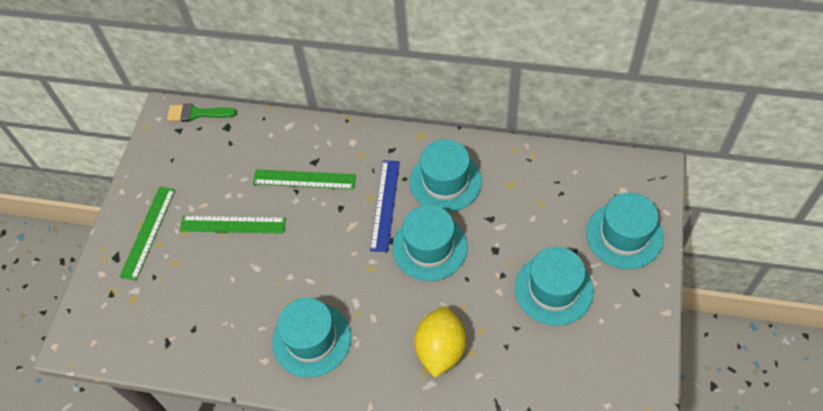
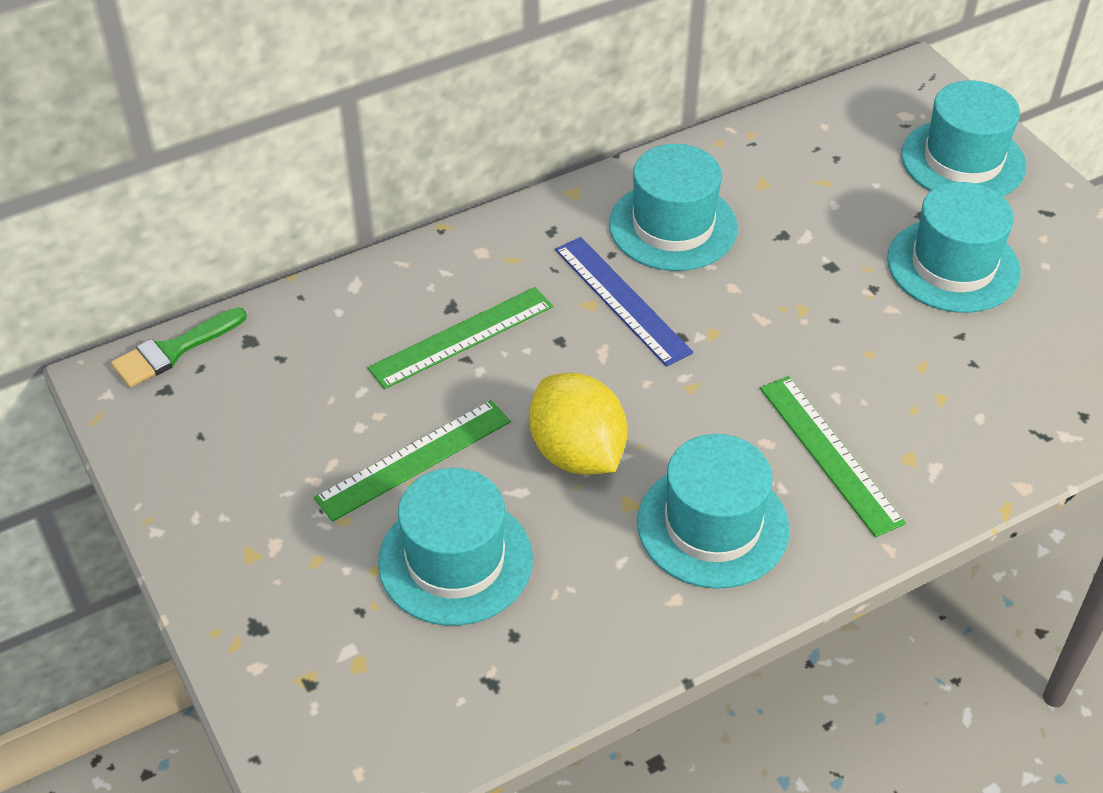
camera: 45 degrees left, 10 degrees down
(148, 232) = (276, 557): green ruler -> green ruler (830, 454)
(429, 247) = (743, 313): turquoise hat -> turquoise hat (455, 560)
(440, 350) = (900, 420): yellow lemon -> yellow lemon (577, 453)

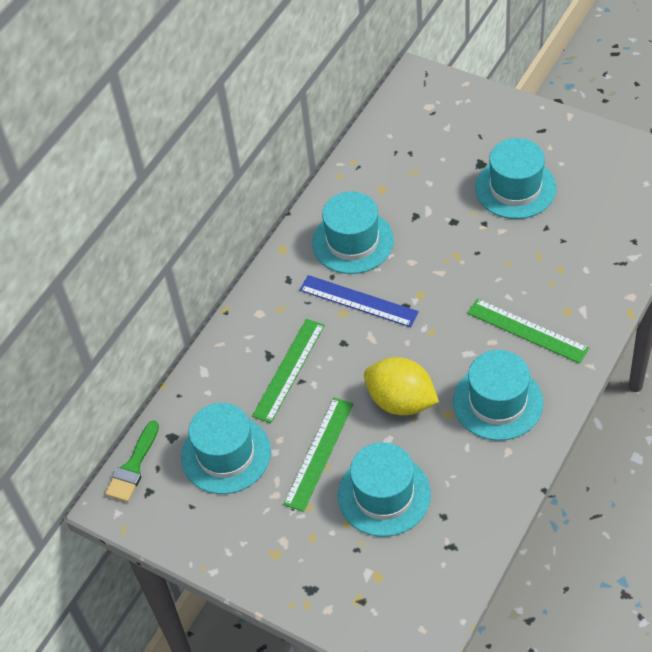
camera: 25 degrees left, 5 degrees up
(963, 160) = (478, 120): turquoise hat -> turquoise hat (226, 454)

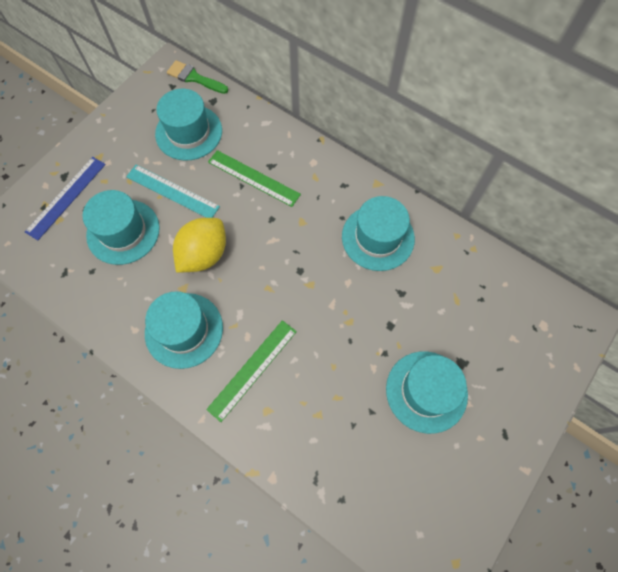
camera: 90 degrees right, 15 degrees up
(319, 453) = (172, 191): green ruler -> turquoise ruler
(358, 301) = (312, 234): blue ruler -> blue ruler (66, 197)

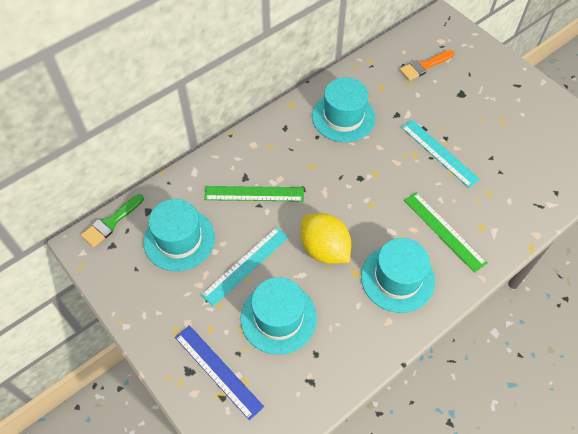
camera: 75 degrees left, 10 degrees down
(253, 178) = (254, 194): green ruler -> green ruler turned 45 degrees clockwise
(360, 349) = (439, 153): none -> turquoise ruler
(426, 391) = (480, 120): turquoise hat -> none
(490, 312) = (424, 66): none -> orange brush

